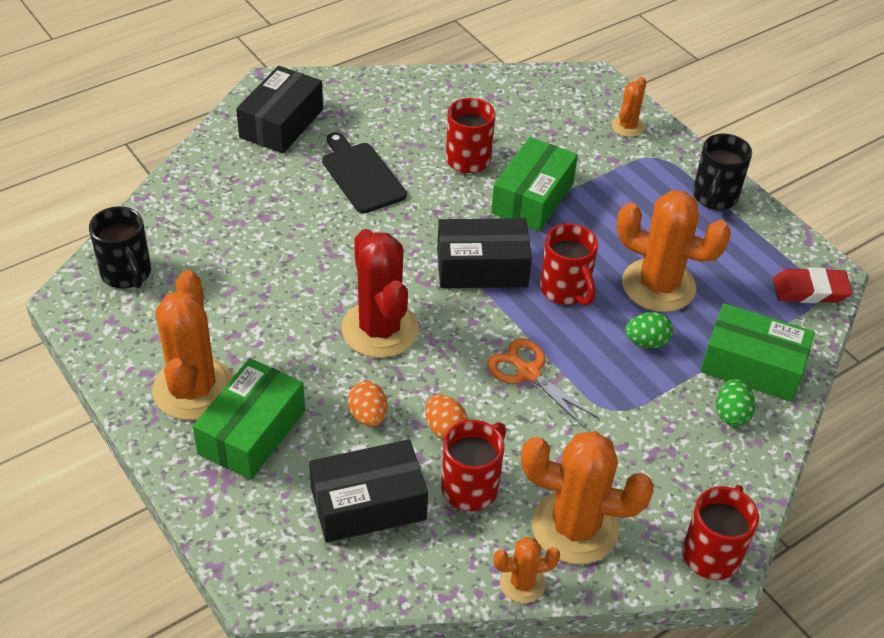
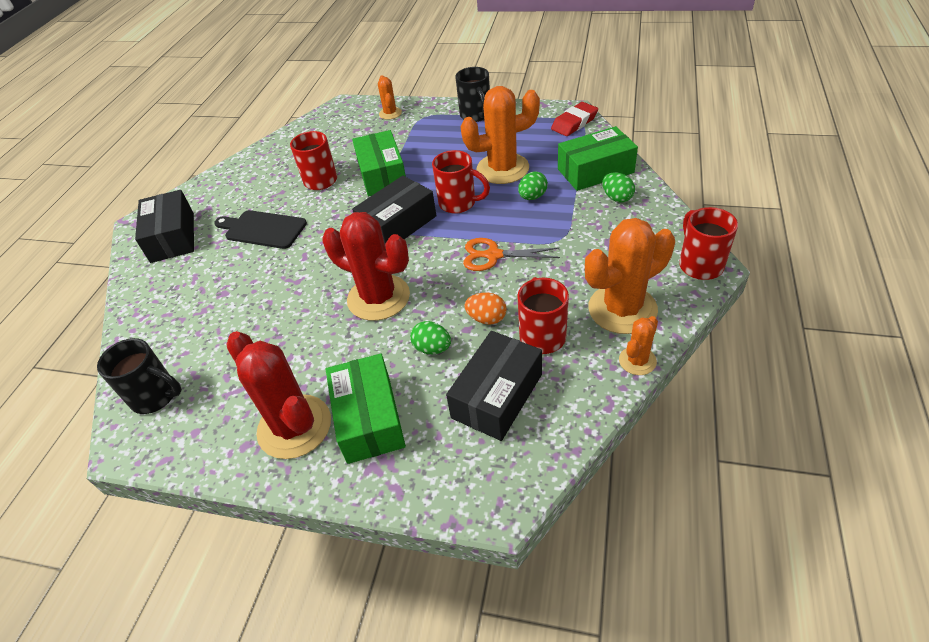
camera: 35 degrees left, 0 degrees up
(193, 389) = (294, 427): orange cactus -> red cactus
(368, 416) = (432, 348): orange egg -> green egg

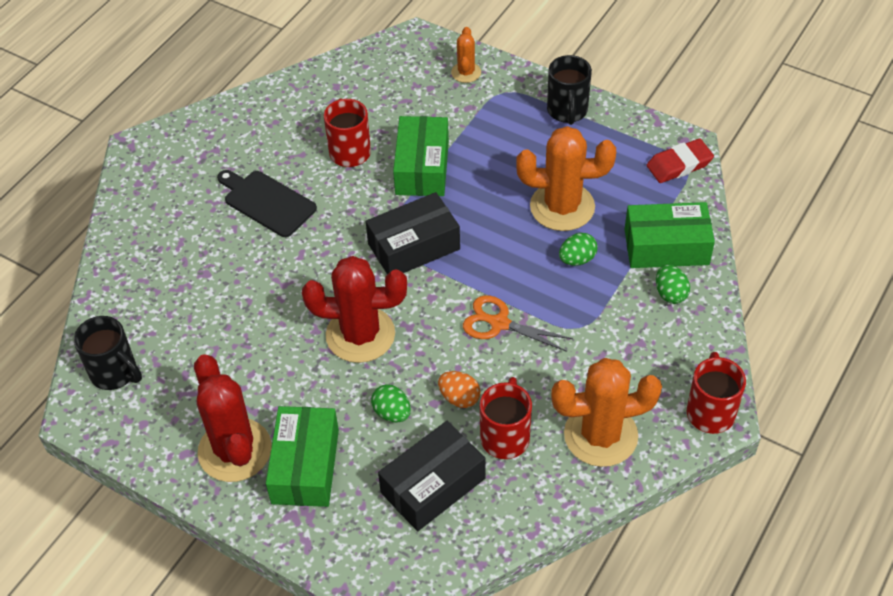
camera: 15 degrees right, 5 degrees up
(172, 237) = (169, 179): black box -> none
(378, 298) = (360, 335): red cactus -> red cactus turned 45 degrees counterclockwise
(459, 203) = (491, 240): red mug -> none
(637, 361) = (584, 497): orange cactus -> none

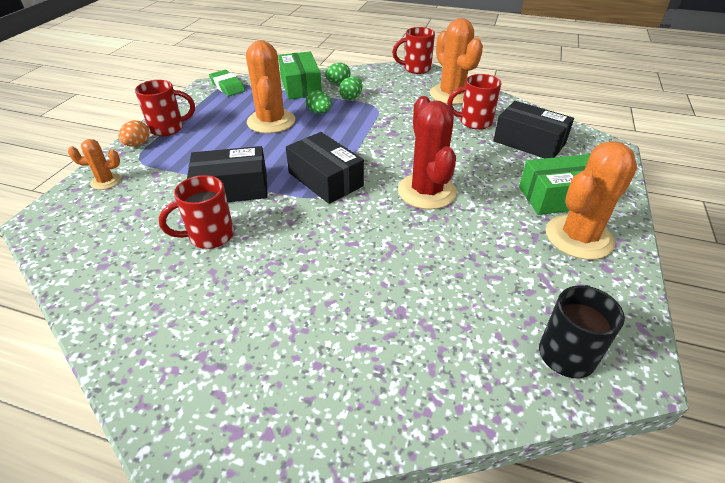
camera: 105 degrees left, 10 degrees down
(235, 450) = (579, 237): red cactus -> orange cactus
(267, 202) = (287, 283): black cutting board -> none
(392, 413) = (487, 166): green egg -> green egg (351, 98)
(422, 168) = (232, 188): green box -> black box
(459, 398) = (456, 141): orange egg -> orange egg (137, 144)
(499, 323) = (386, 134): orange scissors -> none
(567, 111) = (168, 128): black mug -> red mug
(679, 165) = (227, 86): red eraser -> green eraser

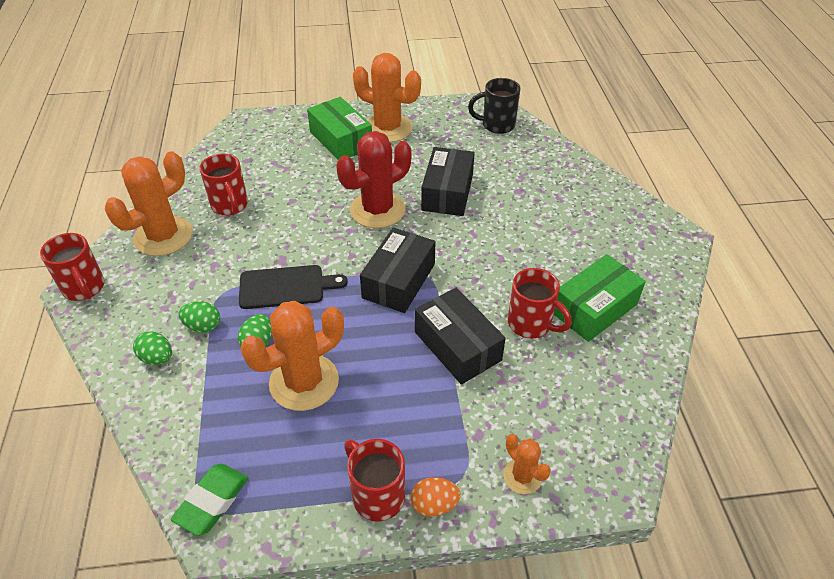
camera: 115 degrees left, 5 degrees up
(300, 86) = (181, 399): green box -> green box (594, 308)
(362, 130) = (286, 287): none -> black cutting board
(529, 142) = (257, 165): black box -> black box (447, 192)

